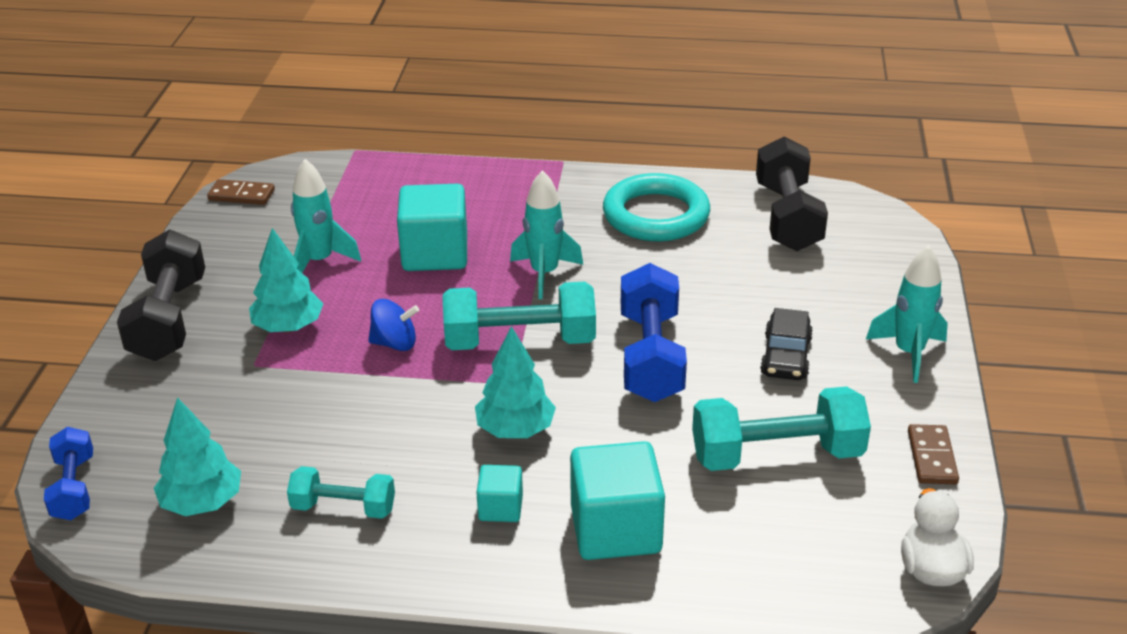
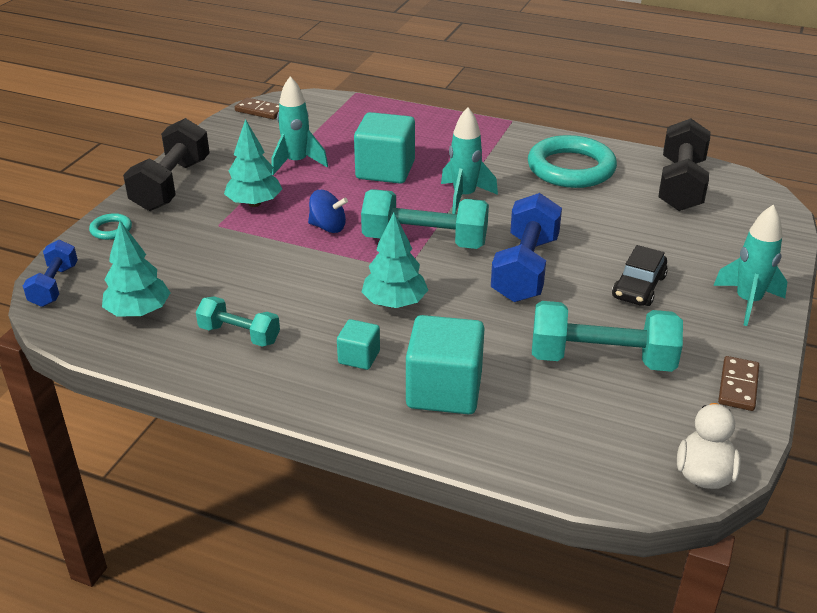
camera: 15 degrees right, 0 degrees up
(115, 396) = (111, 229): none -> turquoise ring

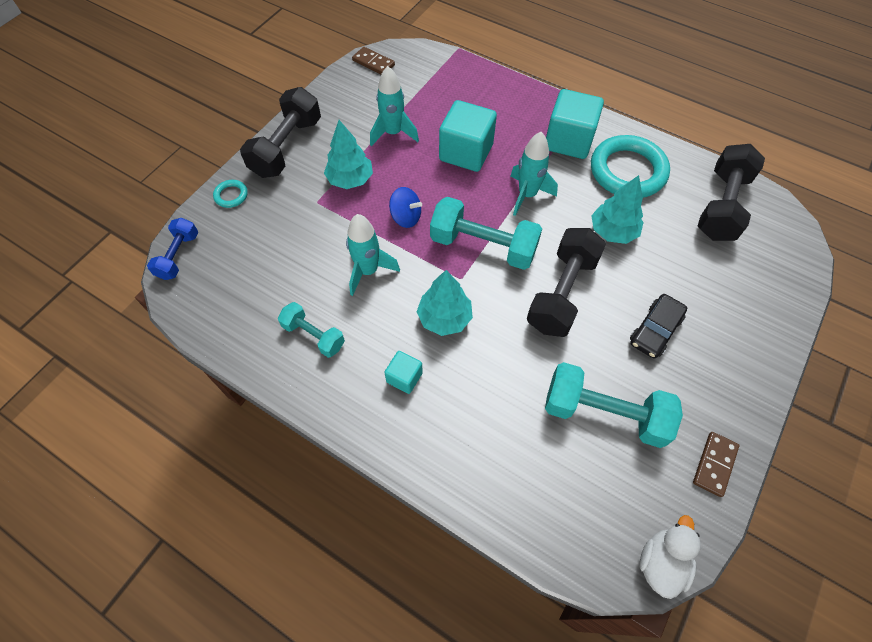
camera: 10 degrees right, 25 degrees up
(139, 312) = (239, 297): turquoise tree -> turquoise tree (613, 231)
(444, 390) = (466, 427): turquoise cube -> turquoise cube (568, 141)
(525, 269) = (561, 293): blue dumbbell -> black dumbbell
(747, 302) = (747, 364): turquoise rocket -> turquoise rocket (368, 271)

